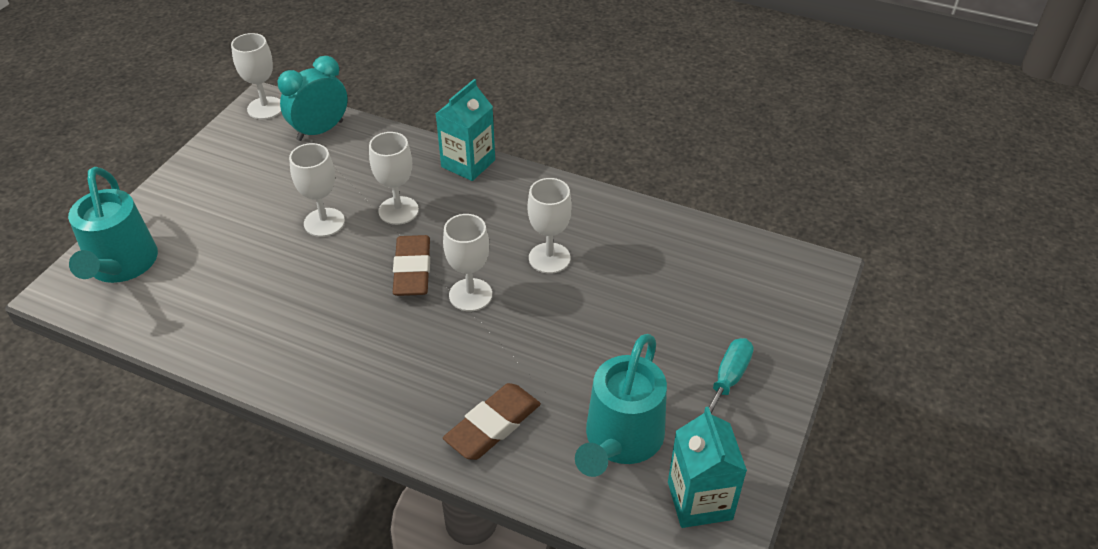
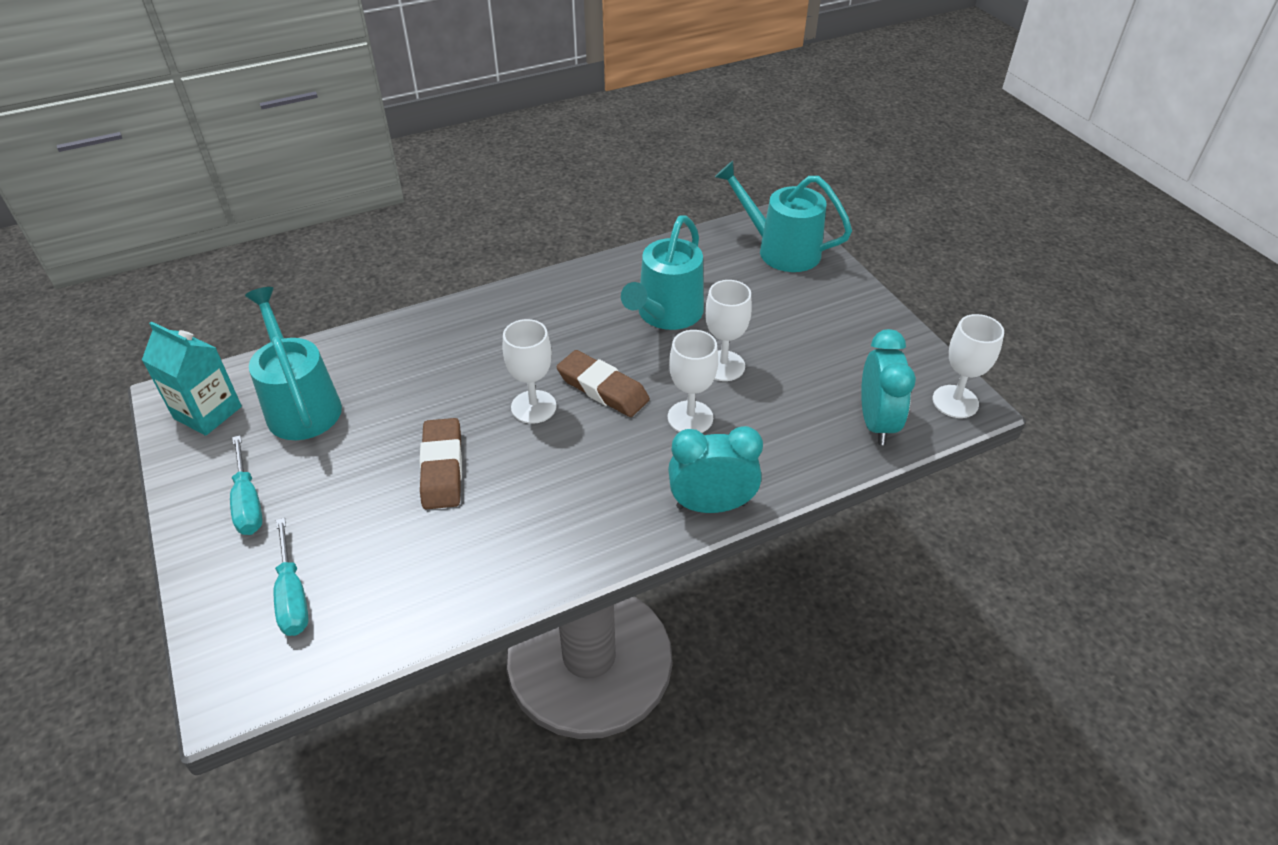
camera: 130 degrees right, 0 degrees up
(284, 286) = (666, 314): none -> turquoise watering can
(468, 163) = (711, 505): turquoise carton -> turquoise clock
(493, 425) = (403, 351): brown eraser -> brown eraser (442, 468)
(549, 258) = (512, 482): white goblet -> none
(745, 294) = (292, 596): none -> turquoise screwdriver

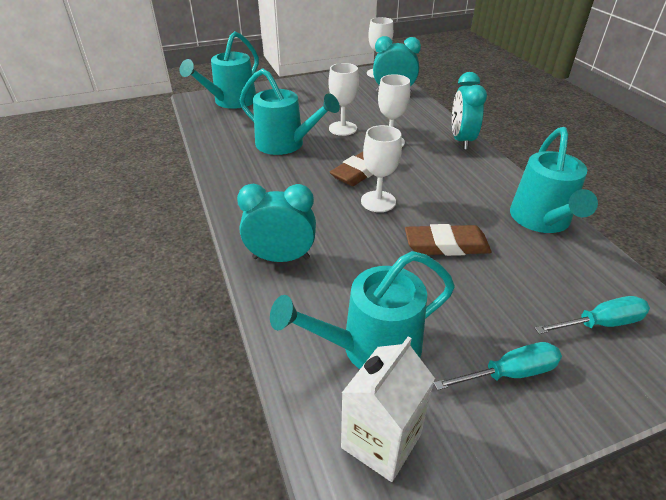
camera: 85 degrees left, 5 degrees down
(208, 412) = (381, 441): turquoise carton -> white carton
(432, 336) = (281, 258): none -> turquoise clock
(490, 576) = (541, 220): none -> turquoise watering can

